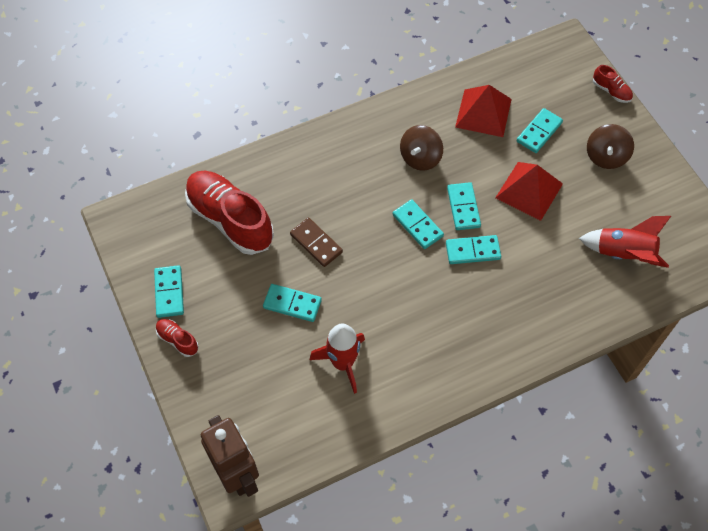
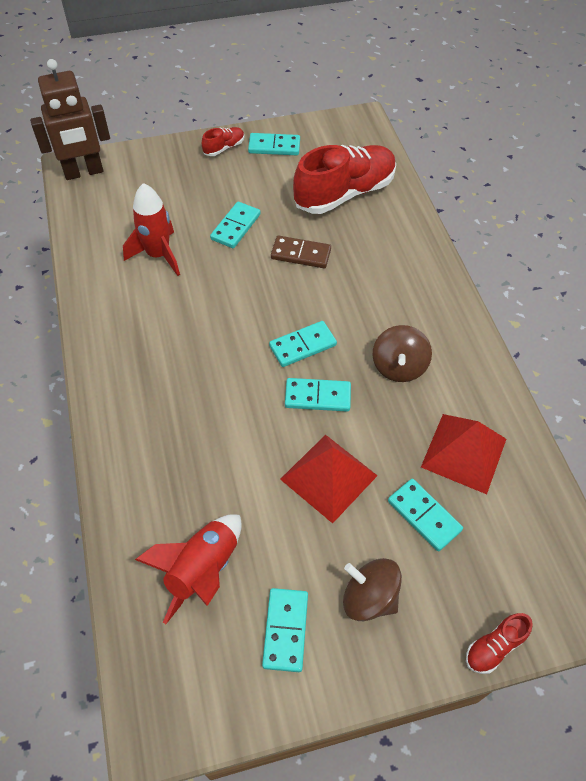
camera: 100 degrees right, 5 degrees down
(316, 243) = (301, 254): brown domino -> brown domino turned 45 degrees clockwise
(420, 158) = (398, 367): brown spinning top -> brown spinning top turned 120 degrees counterclockwise
(472, 251) = (254, 393): turquoise domino -> turquoise domino (285, 630)

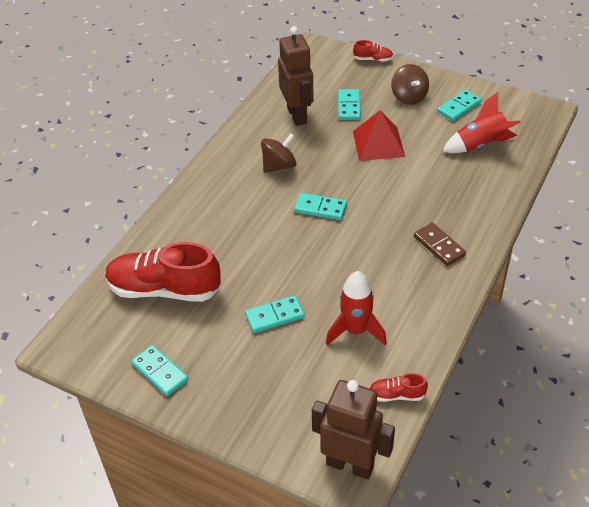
camera: 135 degrees left, 10 degrees down
(224, 148) = (201, 402): red shoe -> red shoe (397, 395)
(301, 254) = (253, 264): brown domino -> brown domino (439, 246)
(317, 396) = (342, 179): turquoise domino -> none
(464, 452) = (297, 115): red pyramid -> brown robot

